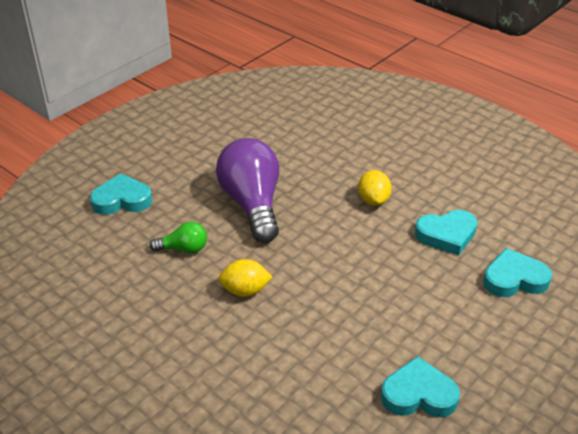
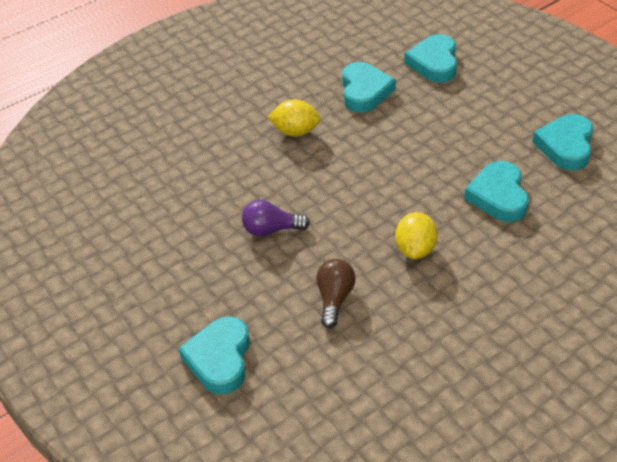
camera: 75 degrees left, 5 degrees up
(183, 249) = (334, 299): green light bulb -> brown light bulb
(252, 204) = (271, 230): purple light bulb -> purple light bulb, size x0.47
(326, 342) = (498, 196): none -> turquoise heart

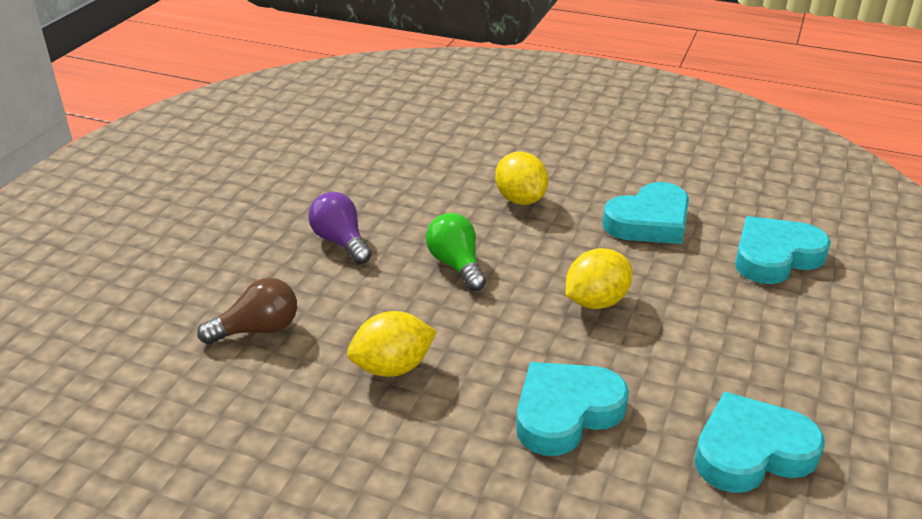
camera: 55 degrees right, 10 degrees down
(219, 359) = (116, 280): turquoise heart -> none
(341, 187) = (456, 265): none -> green light bulb
(420, 145) = (596, 301): none -> yellow lemon

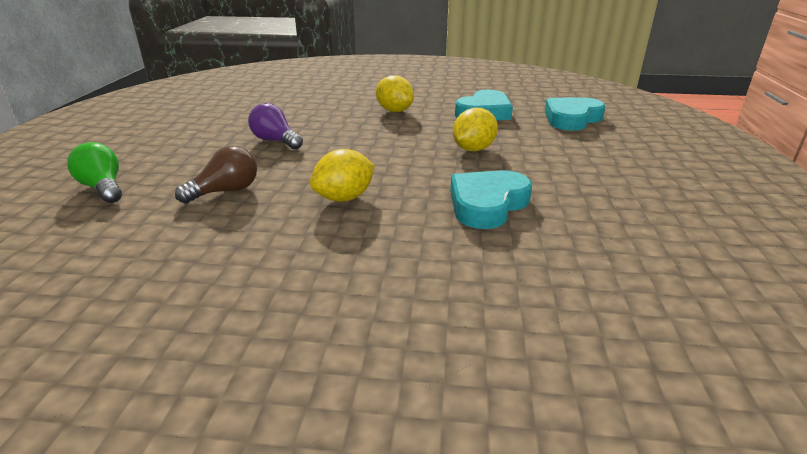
camera: 15 degrees left, 5 degrees down
(456, 265) = (366, 143): green light bulb -> green light bulb (103, 188)
(751, 451) = (627, 206): turquoise heart -> none

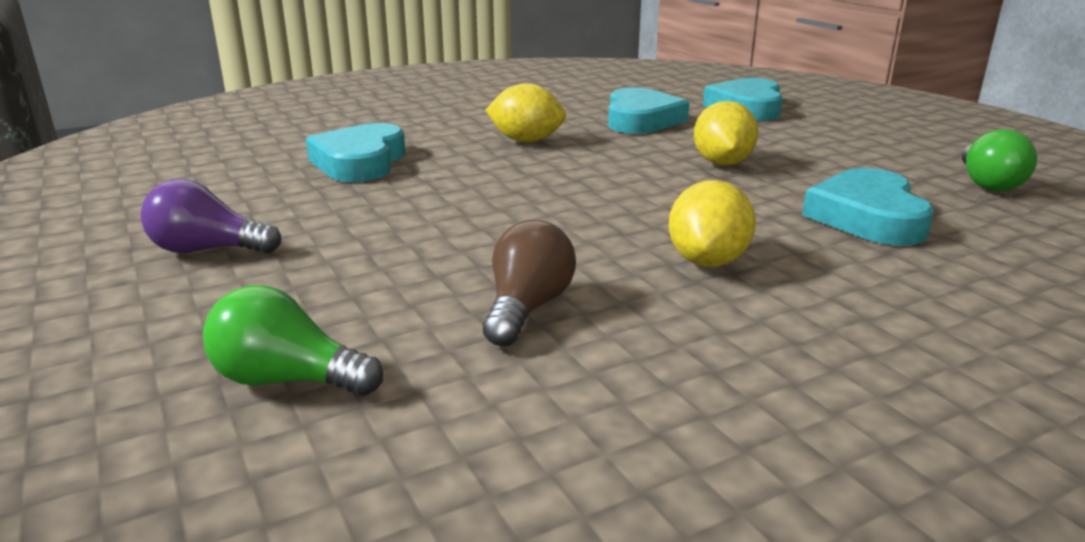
camera: 35 degrees left, 5 degrees down
(275, 141) = (442, 219): purple light bulb -> purple light bulb (208, 250)
(299, 104) = (360, 162): none -> turquoise heart
(628, 210) = (987, 183): none -> green light bulb

